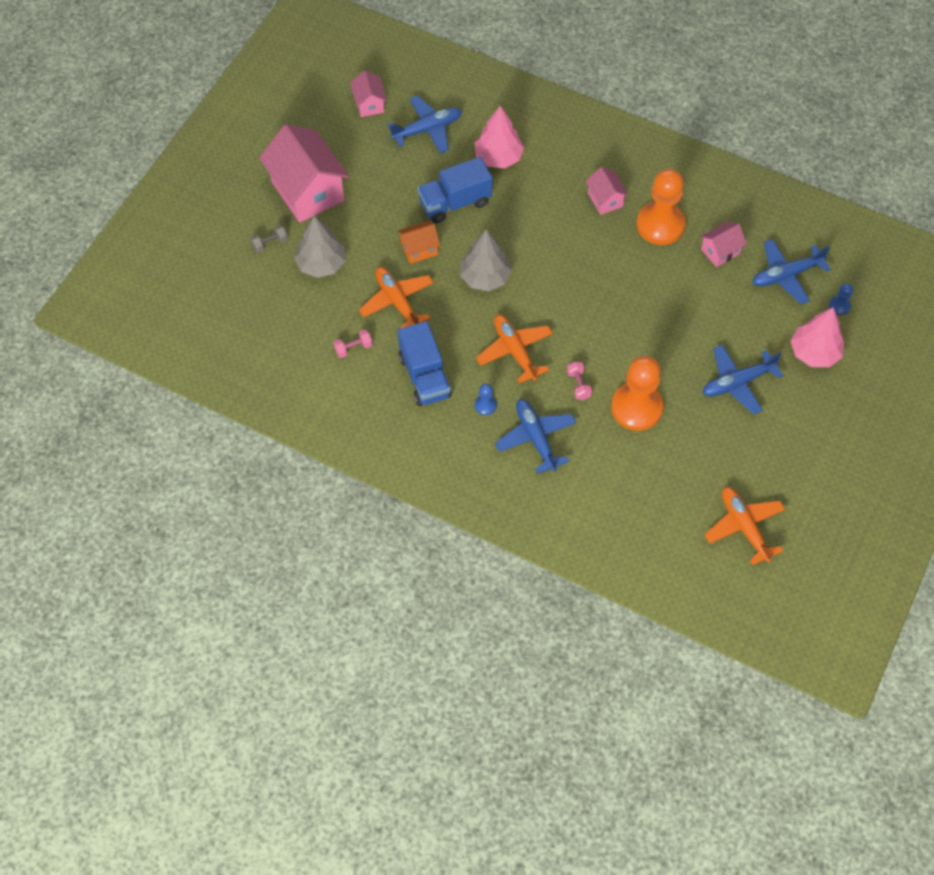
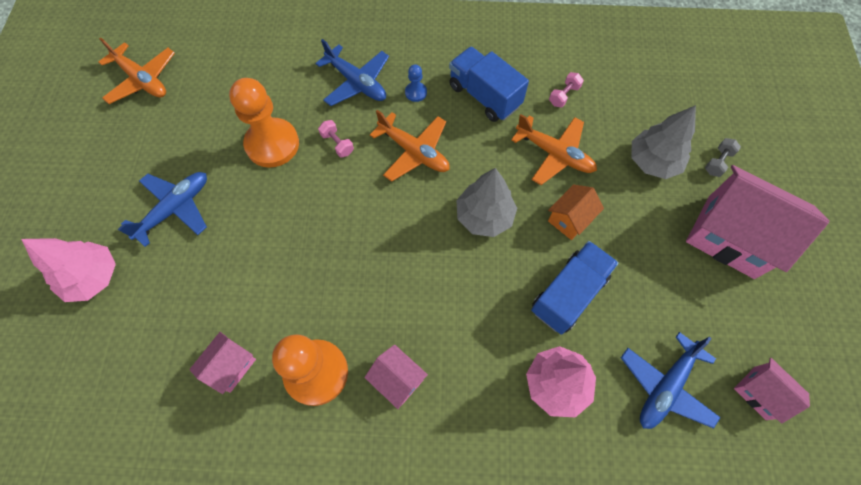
camera: 155 degrees right, 5 degrees up
(786, 275) = (140, 367): blue plane -> none
(839, 306) = (67, 352): blue pawn -> none

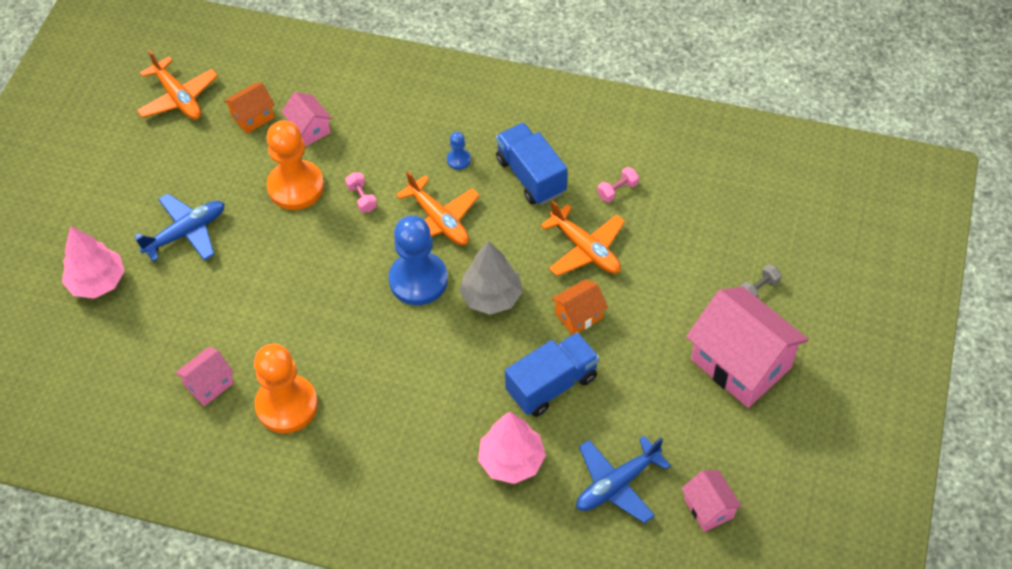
camera: 15 degrees right, 10 degrees down
(217, 86) = (253, 117): none -> orange house
(357, 82) = (399, 138): blue plane -> none
(397, 379) = (361, 426): pink house -> pink house (309, 129)
(411, 213) = (418, 280): none -> blue pawn
(653, 162) = (688, 275): grey tree -> none

